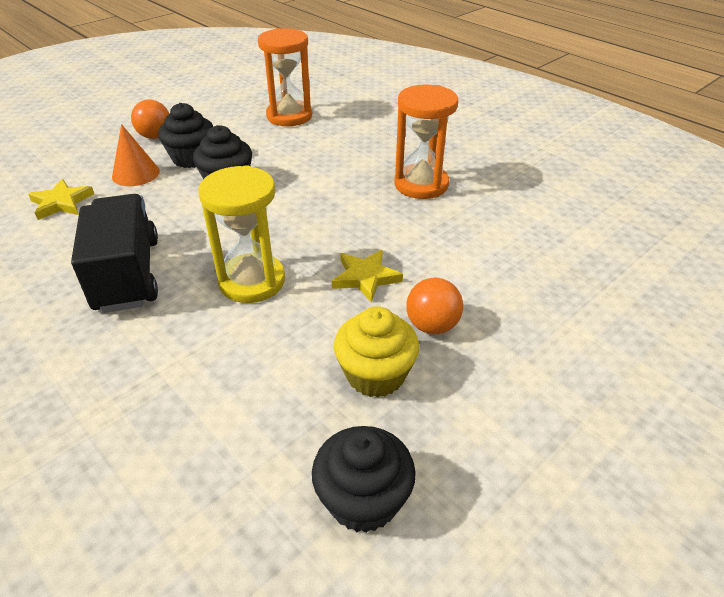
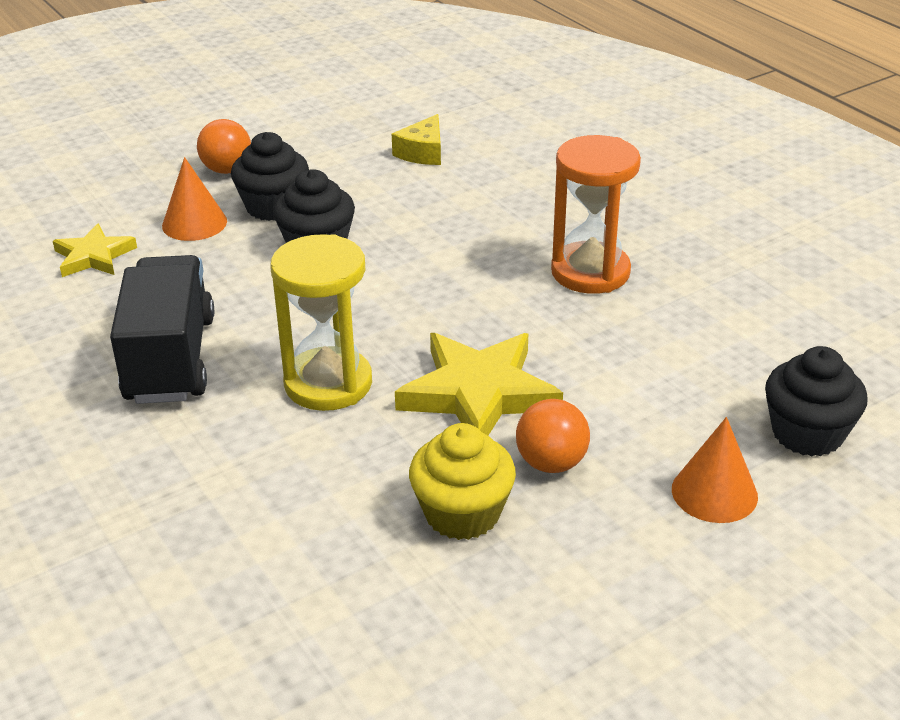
camera: 10 degrees right, 5 degrees down
(289, 116) = (423, 152): orange hourglass -> yellow cheese
(363, 500) = (414, 646): black cupcake -> black cupcake (807, 433)
(365, 277) = (479, 393): yellow star -> yellow star, size x1.72
(556, 335) = (714, 492): none -> orange cone

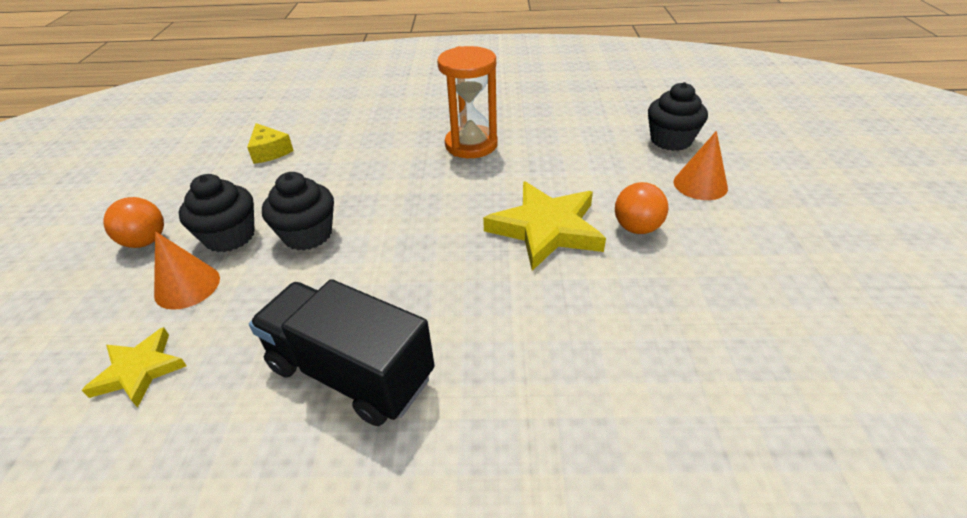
camera: 55 degrees left, 5 degrees up
(328, 383) = (473, 291): yellow hourglass -> none
(462, 513) = (662, 283): yellow cupcake -> none

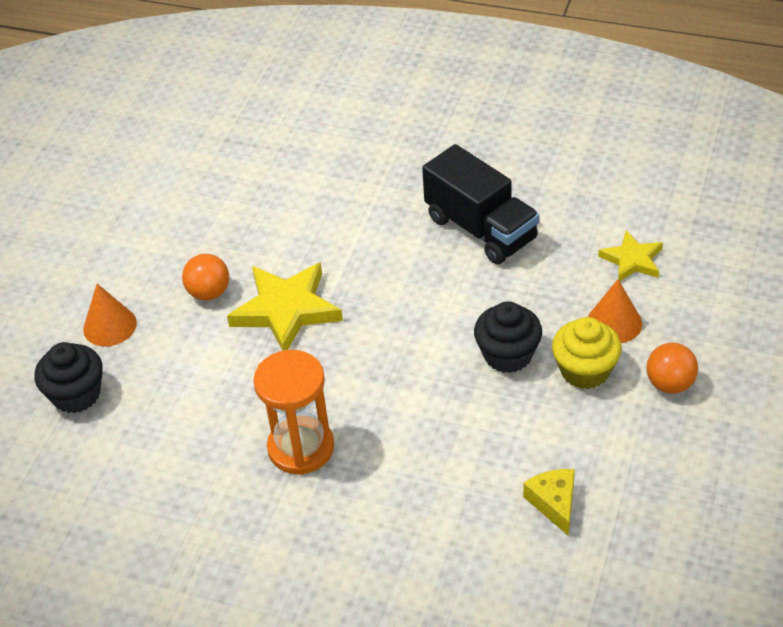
camera: 160 degrees left, 5 degrees up
(230, 236) = (585, 370): black cupcake -> yellow cupcake

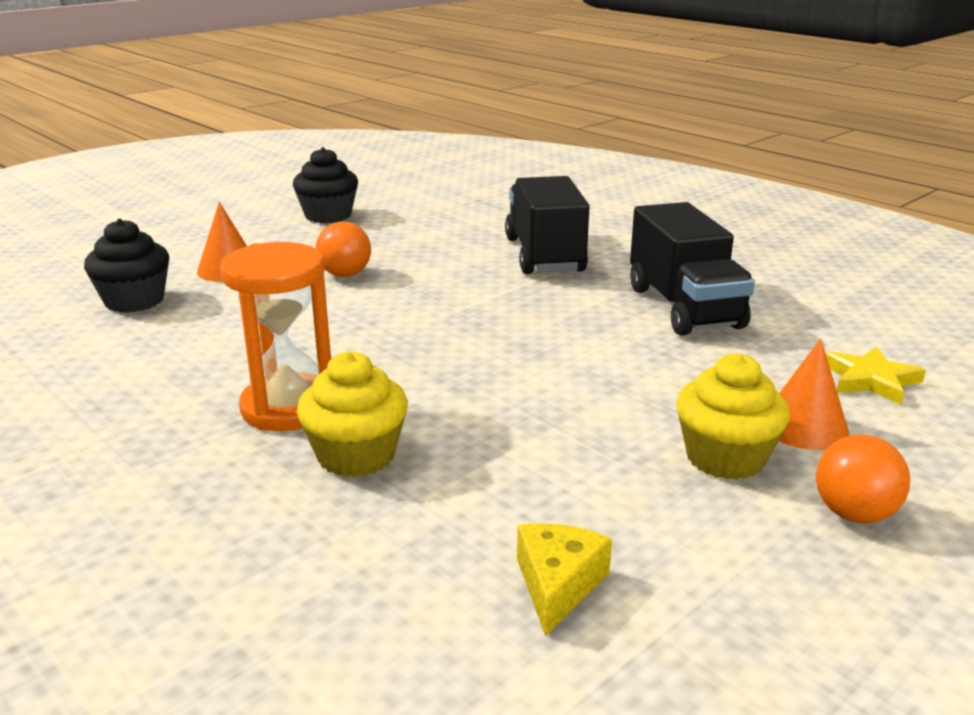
camera: 25 degrees right, 20 degrees down
(286, 310) = (405, 305): yellow star -> none
(341, 203) = (544, 255): none -> black truck
(379, 467) = (356, 455): none -> yellow cupcake
(508, 355) = (626, 411): black cupcake -> black cupcake (328, 215)

